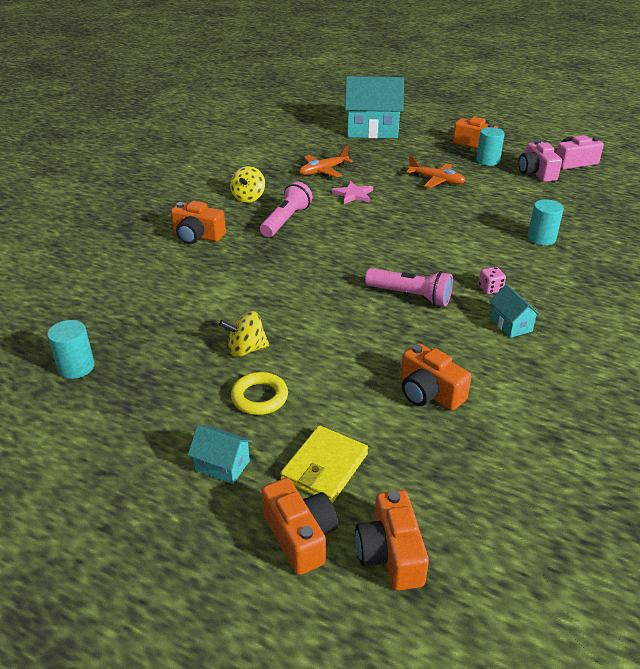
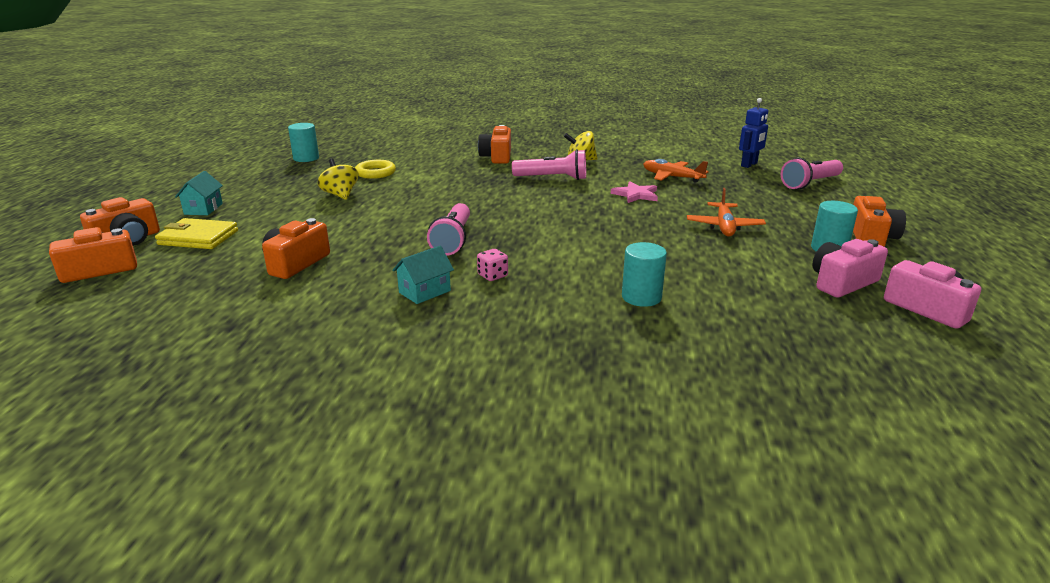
camera: 70 degrees right, 10 degrees down
(259, 397) = (280, 207): yellow ring -> yellow ring (375, 173)
(317, 136) = (749, 164): none -> blue robot
(372, 130) = (810, 183): turquoise house -> pink flashlight

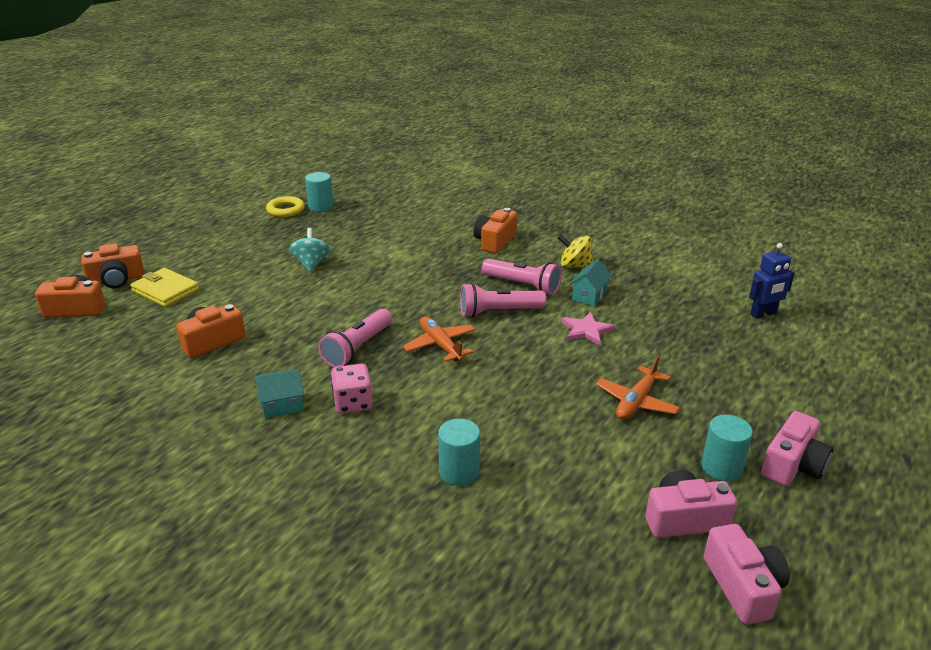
camera: 25 degrees right, 5 degrees up
(203, 209) = (193, 256): turquoise house -> turquoise house (589, 296)
(340, 195) = (311, 264): yellow spinning top -> turquoise spinning top
(375, 173) = (364, 240): yellow ring -> yellow ring (285, 210)
(492, 276) = (353, 403): pink dice -> pink dice, size x1.56
(672, 177) = (651, 313): orange plane -> orange plane (440, 345)
(810, 183) = (808, 362): pink flashlight -> pink flashlight (498, 312)
(871, 237) = (793, 465): orange camera -> pink camera

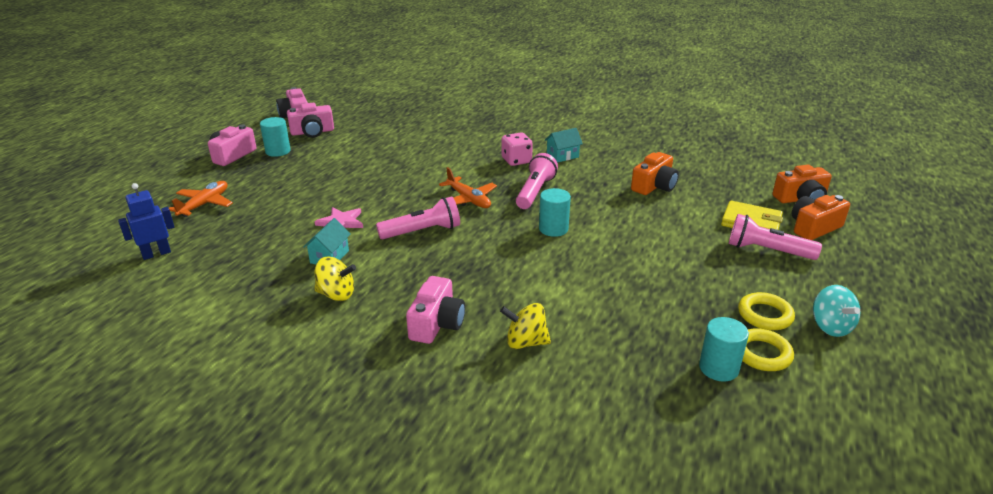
camera: 170 degrees right, 0 degrees up
(256, 227) = (765, 315): none -> yellow ring
(311, 264) = (641, 266): turquoise spinning top -> turquoise spinning top (830, 326)
(435, 227) = (525, 342): none -> yellow spinning top
(459, 472) = (436, 138): turquoise cylinder -> turquoise cylinder (553, 229)
(495, 241) = (437, 324): orange camera -> pink camera
(523, 286) = (399, 262): pink flashlight -> pink flashlight (767, 250)
(636, 402) = (317, 177): orange plane -> orange plane (204, 204)

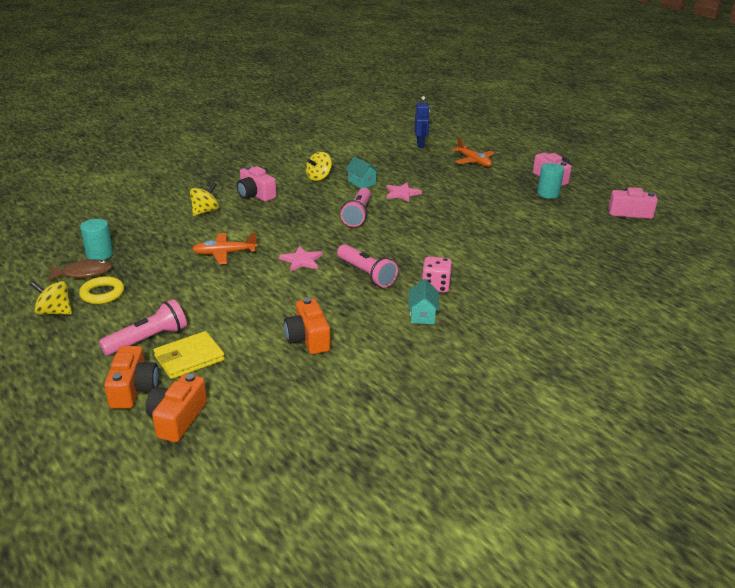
camera: 120 degrees right, 0 degrees up
(312, 132) = (582, 213): pink camera -> none
(468, 200) = (385, 243): orange plane -> orange plane (224, 253)
(553, 229) = (301, 260): turquoise cylinder -> pink star
(762, 354) = (83, 273): yellow ring -> brown fish
(830, 326) = (55, 312): turquoise spinning top -> yellow spinning top

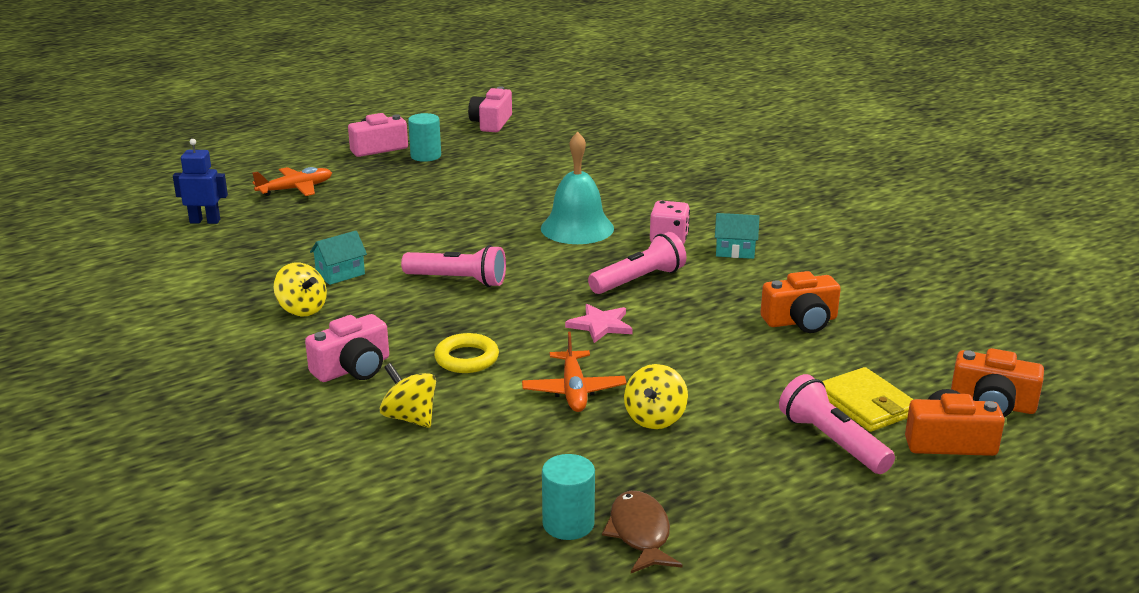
camera: 85 degrees left, 5 degrees down
(55, 312) = (773, 546): yellow spinning top -> yellow spinning top (655, 418)
(102, 294) = (709, 502): yellow ring -> yellow ring (466, 358)
(402, 193) = (393, 245): pink star -> none
(445, 250) = (577, 228): none -> turquoise bell

